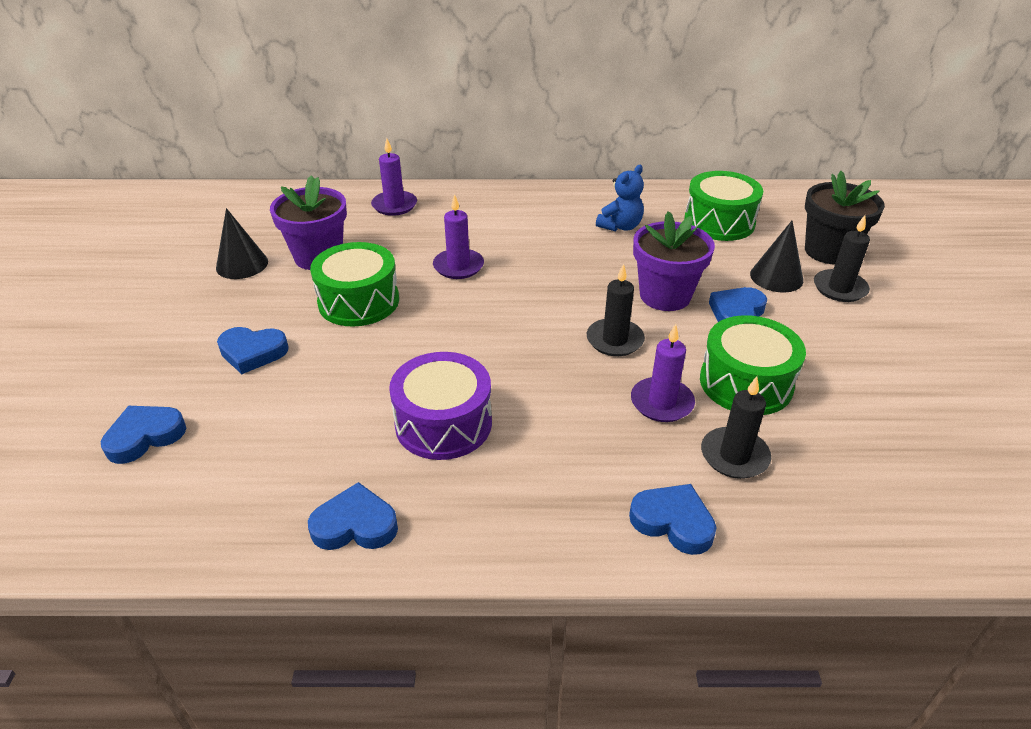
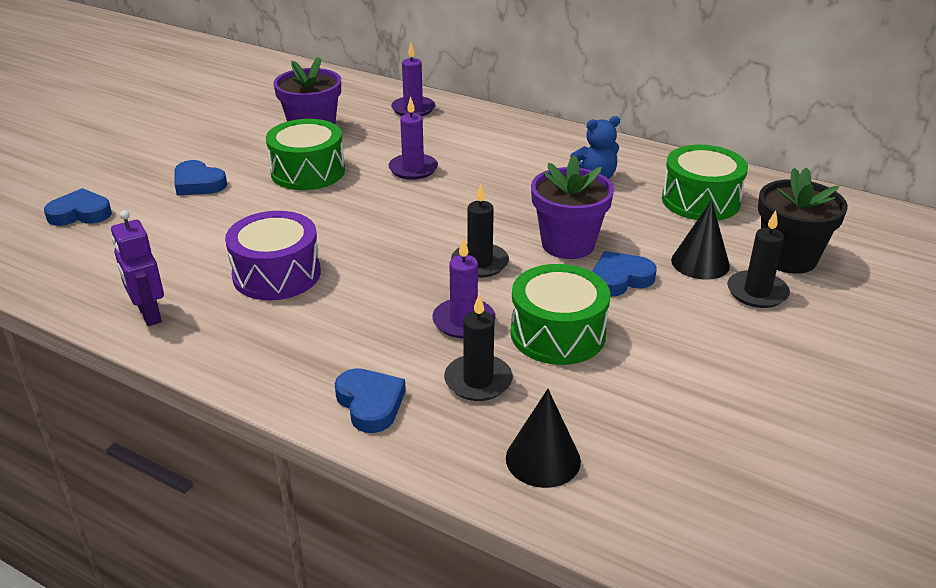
camera: 30 degrees right, 5 degrees down
(242, 264) = (253, 122): black cone -> black cone (543, 459)
(355, 525) = (149, 314): blue heart -> purple robot

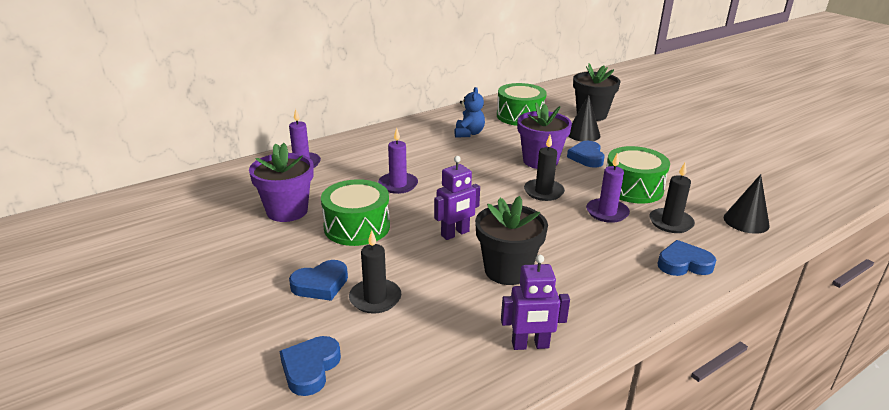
camera: 65 degrees left, 5 degrees down
(277, 274) = (507, 270): purple drum -> black flower pot
(332, 227) = (455, 234): none -> purple robot
(757, 292) = (618, 130): black candle -> black candle (375, 298)

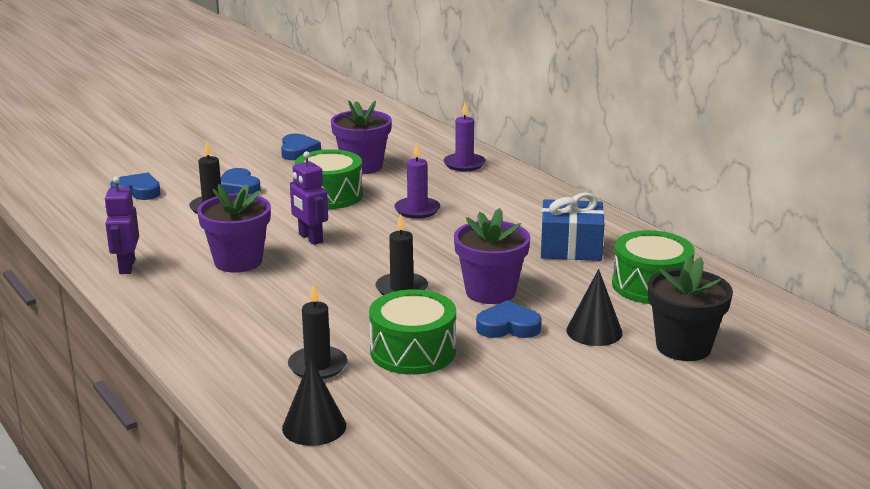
camera: 90 degrees right, 5 degrees down
(469, 133) = (571, 248): blue teddy bear -> blue gift
(507, 270) = (238, 261): black flower pot -> purple flower pot
(607, 212) = (347, 325): purple candle -> none
(683, 264) = (225, 359): blue heart -> blue heart (298, 151)

